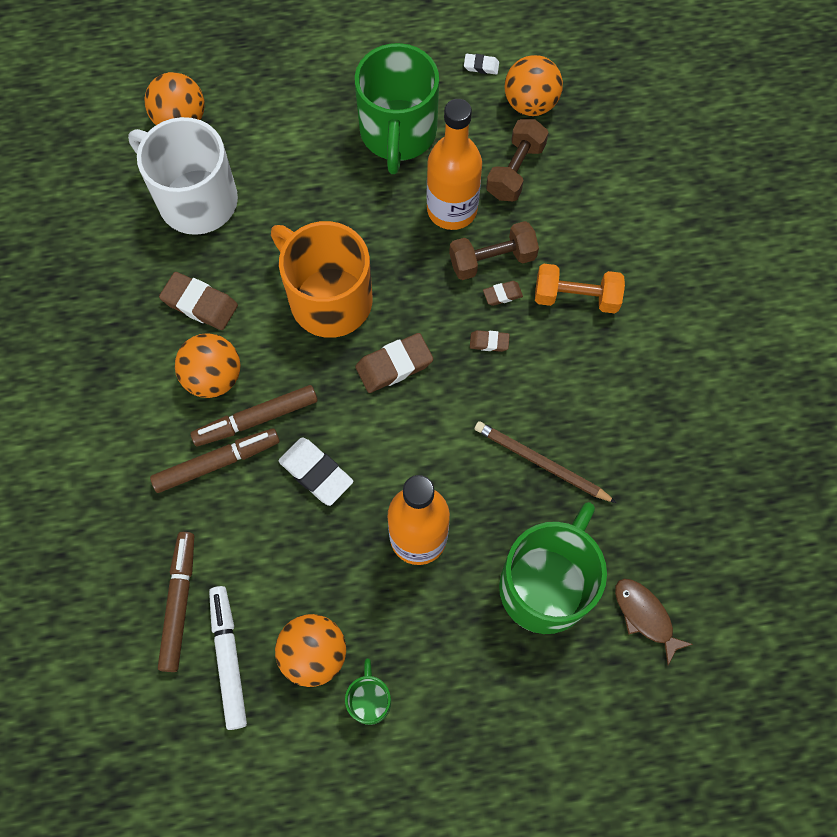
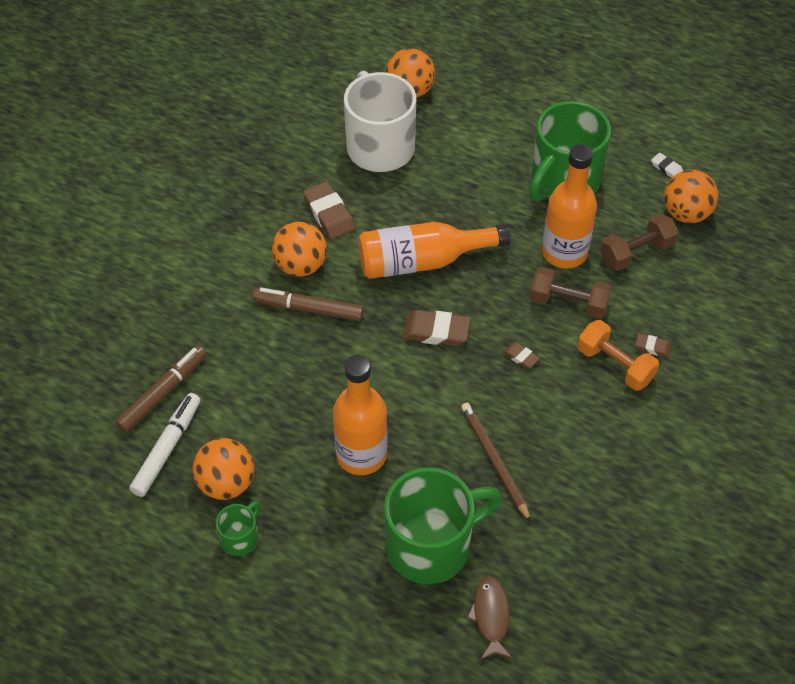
camera: 35 degrees right, 15 degrees down
(217, 462) = (259, 321): brown marker -> none
(316, 473) = (322, 368): white eraser -> none
(328, 299) = (423, 261): orange mug -> orange bottle
(502, 295) = (557, 331): brown eraser -> brown eraser (652, 347)

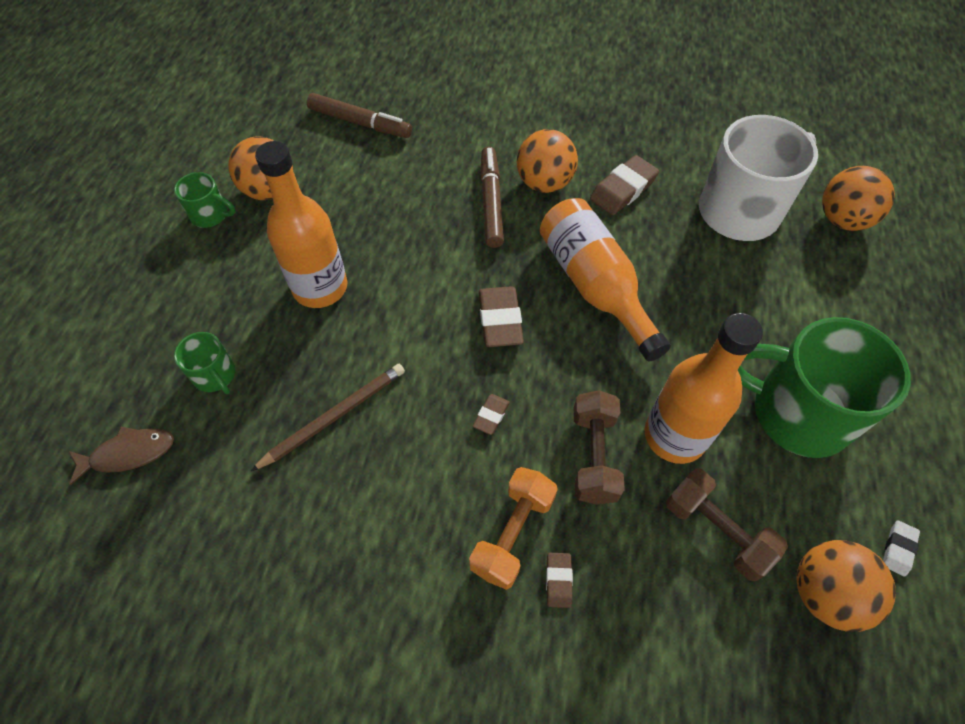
camera: 75 degrees right, 5 degrees up
(167, 448) = (300, 140): white marker -> none
(431, 545) = (215, 375): green mug -> green mug, size x0.46

